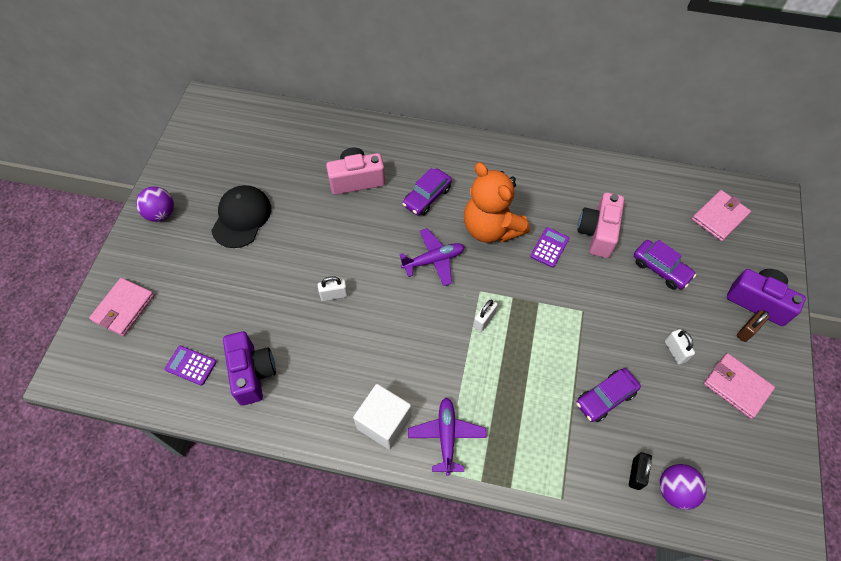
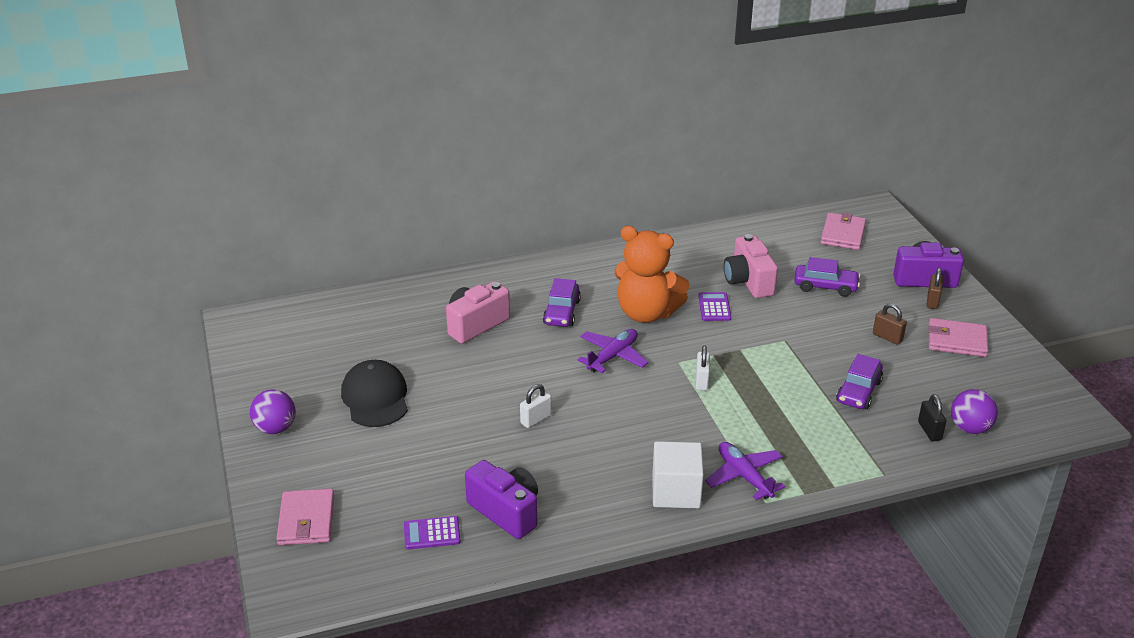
camera: 30 degrees left, 25 degrees down
(675, 351) = (887, 337): white padlock -> brown padlock

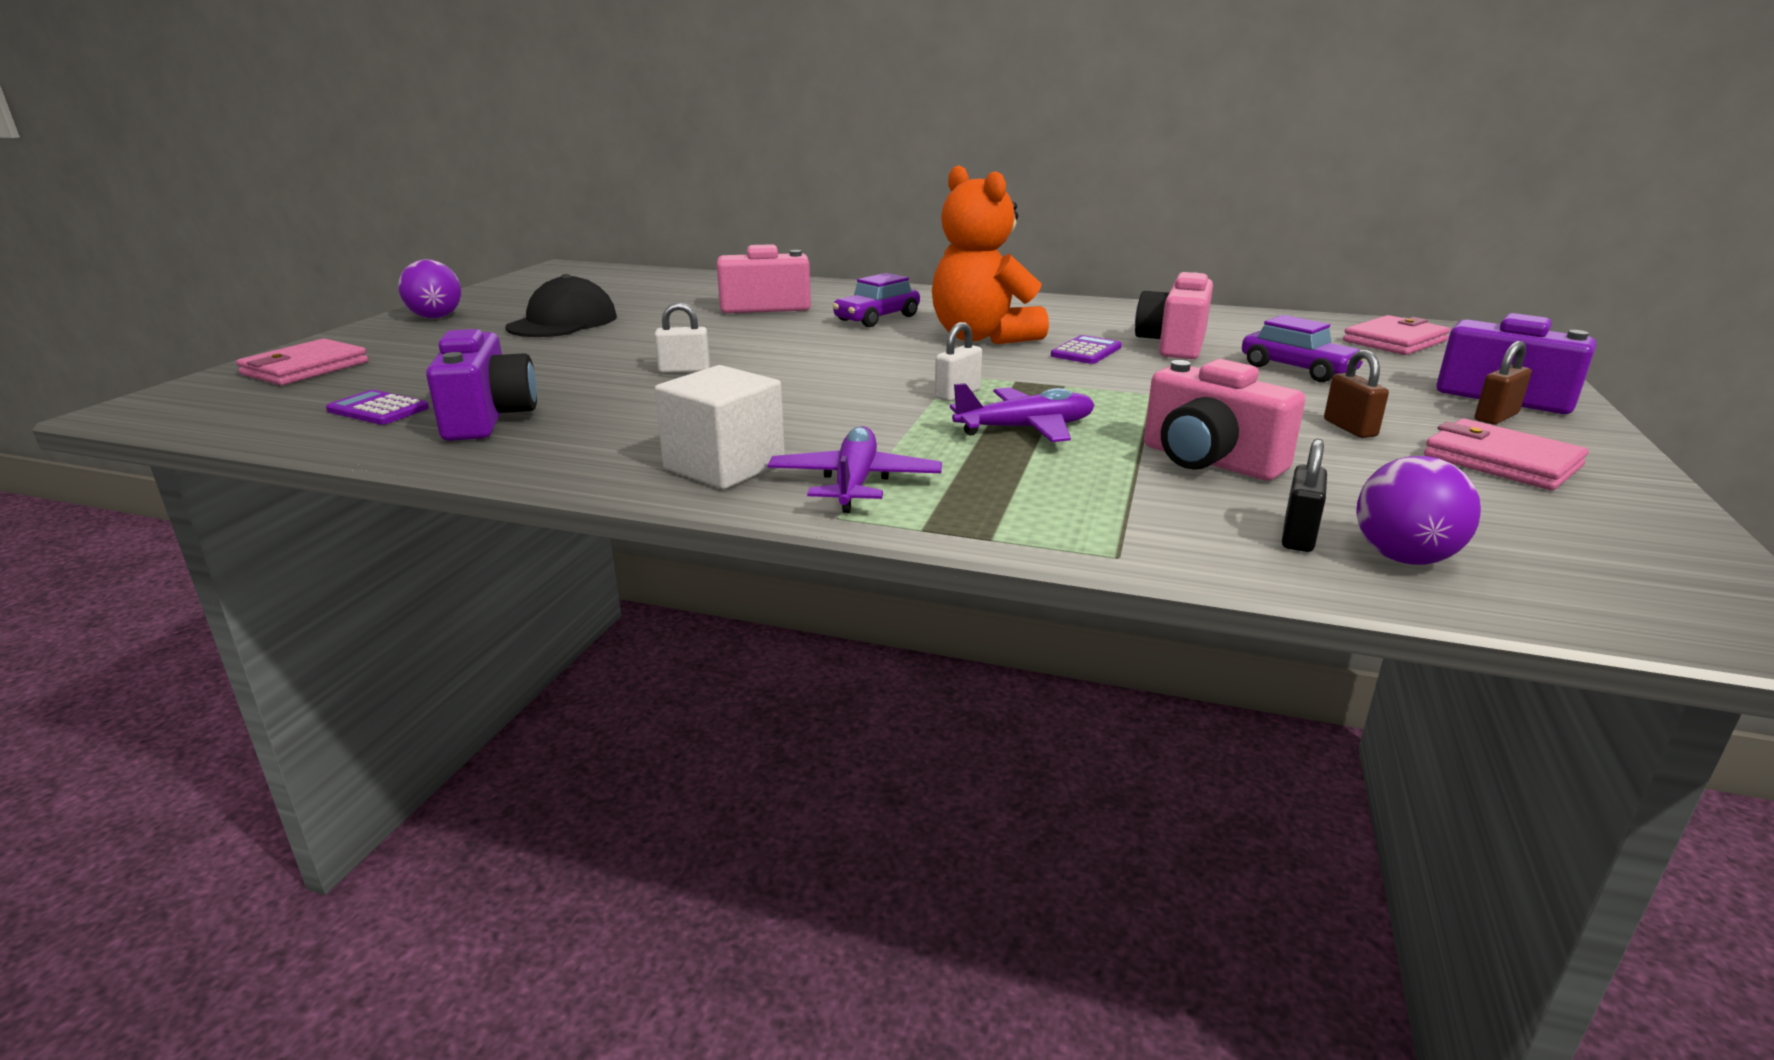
camera: 35 degrees right, 10 degrees down
(612, 356) = (874, 354): purple plane -> purple plane (1025, 429)
(858, 391) = (1209, 461): purple car -> pink camera

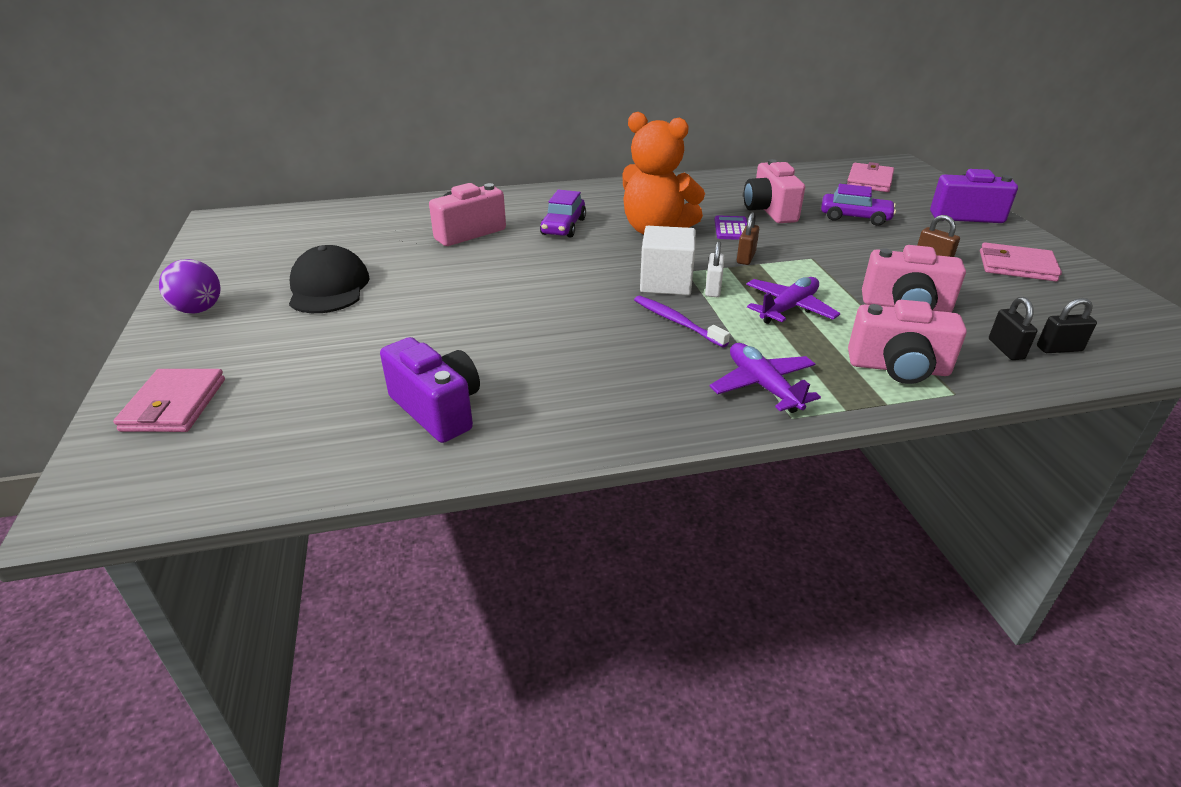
camera: 30 degrees left, 10 degrees up
(378, 409) = (328, 429): purple calculator -> none
(684, 370) = (507, 315): white padlock -> none
(724, 466) = (669, 398): white cube -> white cube (666, 282)
(857, 411) = (676, 322): none -> purple toothbrush
(1077, 512) = (898, 368): none -> pink camera
(1403, 558) = (1059, 349): purple ball -> black padlock
(1496, 417) = (979, 233): brown padlock -> brown padlock (746, 257)

